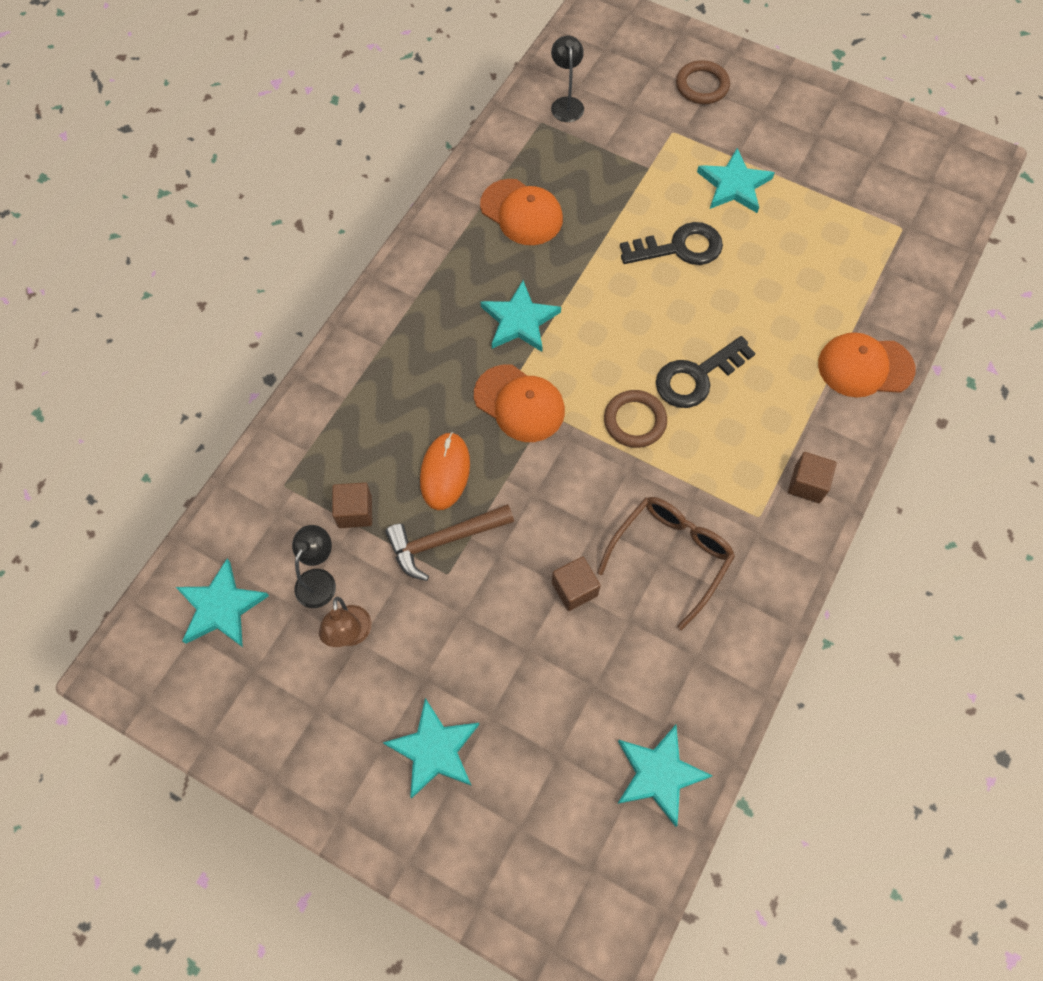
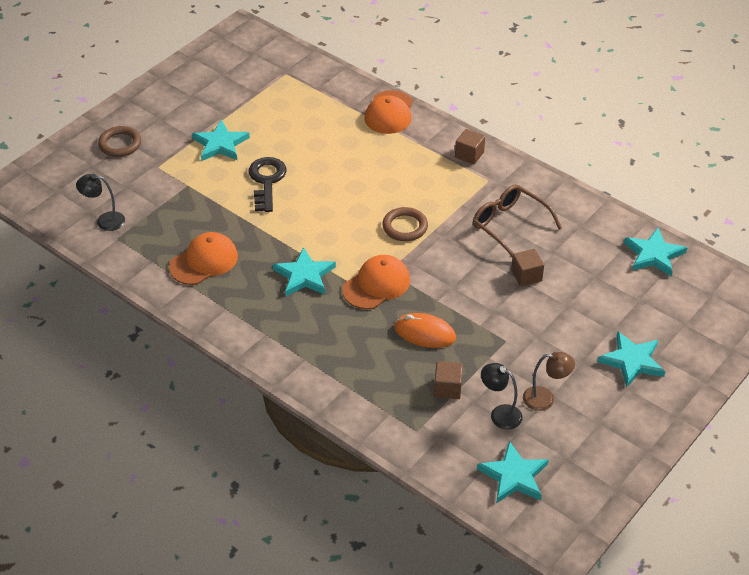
camera: 80 degrees left, 20 degrees down
(443, 541) = (480, 340): brown hammer -> none
(696, 377) = (377, 191): black key -> none

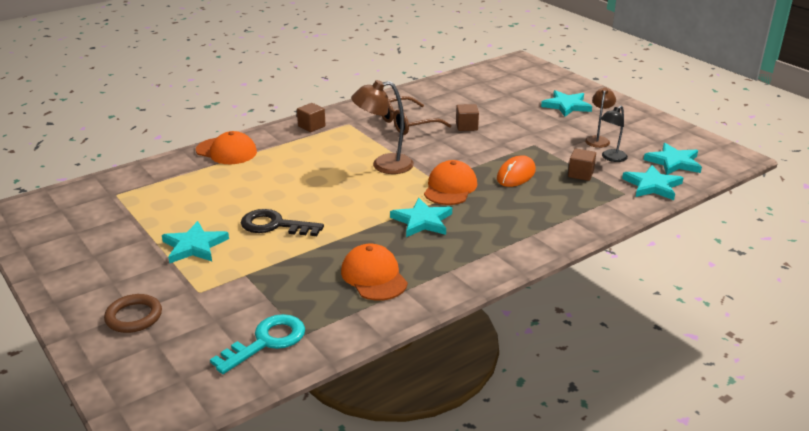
camera: 75 degrees left, 15 degrees down
(104, 221) = (266, 341): black lamp -> turquoise key
(376, 285) = (450, 187): orange cap -> orange cap turned 45 degrees clockwise
(405, 227) = (384, 165): brown ring -> brown lamp
(654, 255) = (464, 82): turquoise star -> turquoise star (652, 185)

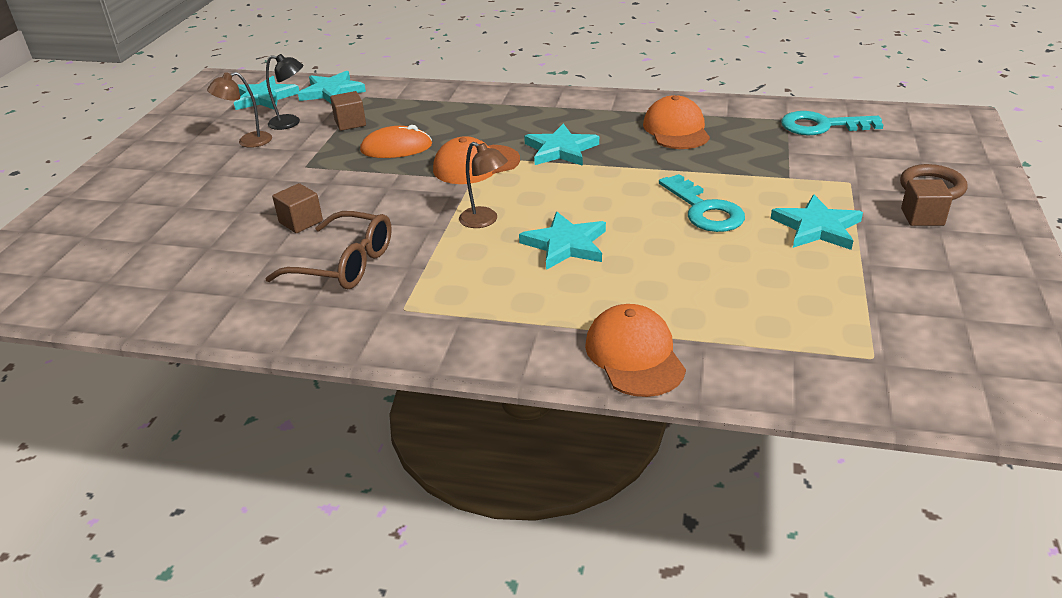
camera: 130 degrees left, 5 degrees up
(274, 225) = (704, 210): black key -> turquoise key
(311, 126) = (454, 335): brown cube -> brown cube (922, 217)
(374, 276) = (676, 130): orange cap -> orange cap turned 150 degrees clockwise
(384, 165) = (484, 221): brown lamp -> brown lamp, size x0.63
(566, 106) = (154, 189): turquoise star -> turquoise star (565, 244)

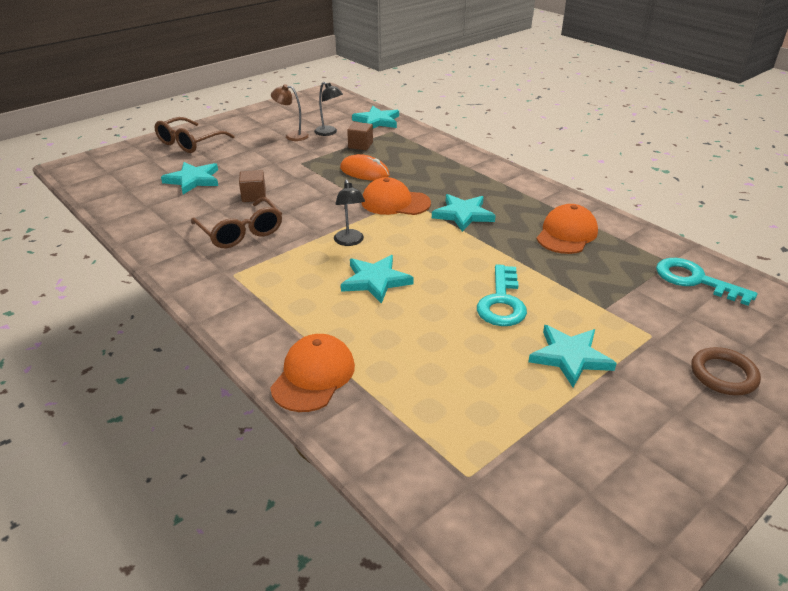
camera: 35 degrees right, 0 degrees up
(113, 198) = (189, 143): none -> brown glasses
(264, 98) = (336, 111): turquoise star -> turquoise star (193, 180)
(484, 221) = (350, 241): brown lamp -> black lamp
(922, 217) = (675, 394): brown cube -> none

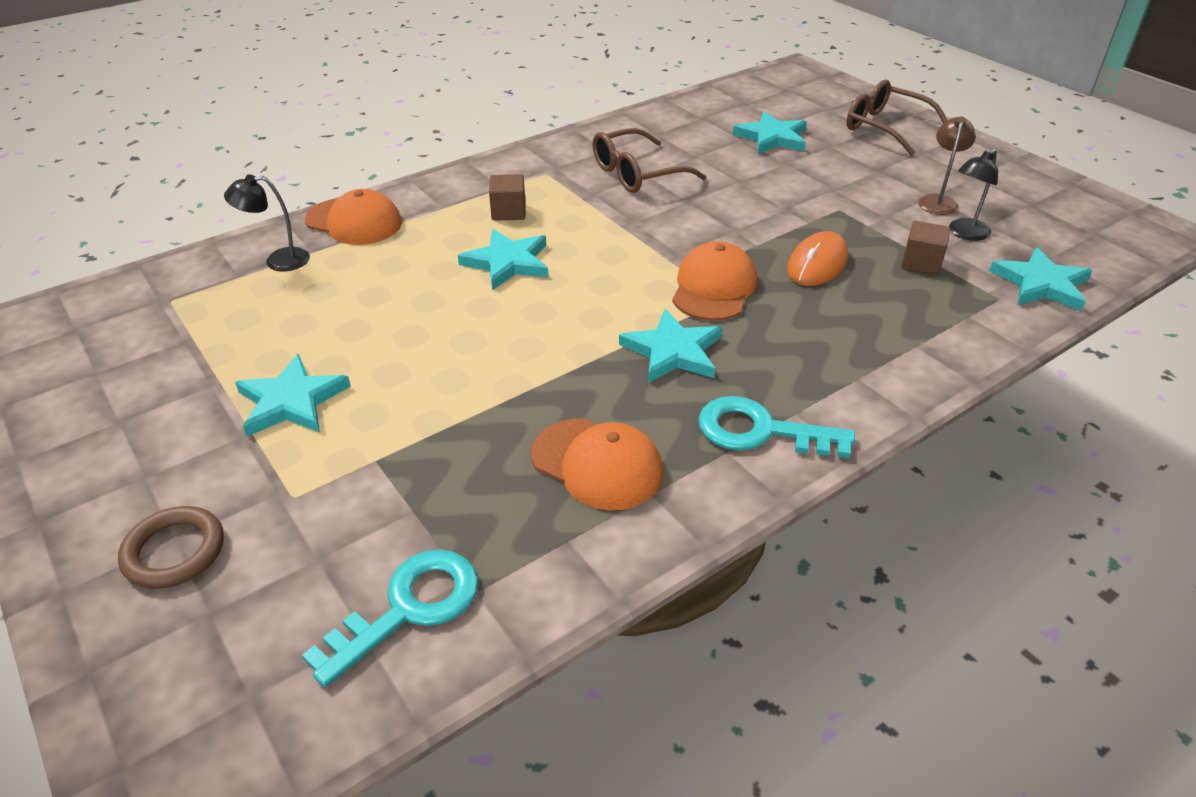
camera: 95 degrees right, 5 degrees up
(254, 196) = (729, 178): brown cube -> brown cube (508, 212)
(350, 241) = (604, 246): black lamp -> black lamp (278, 261)
(502, 302) = (427, 360): turquoise key -> turquoise key (760, 431)

